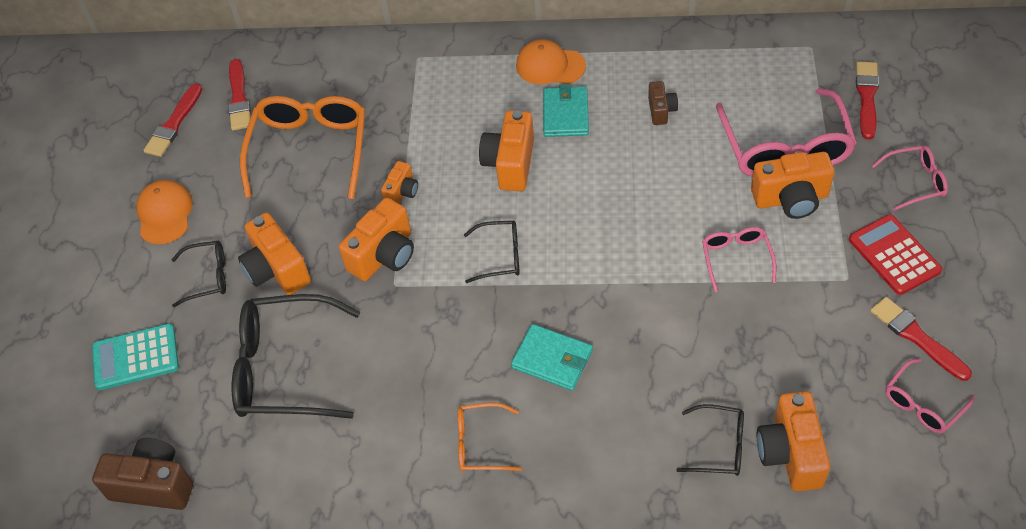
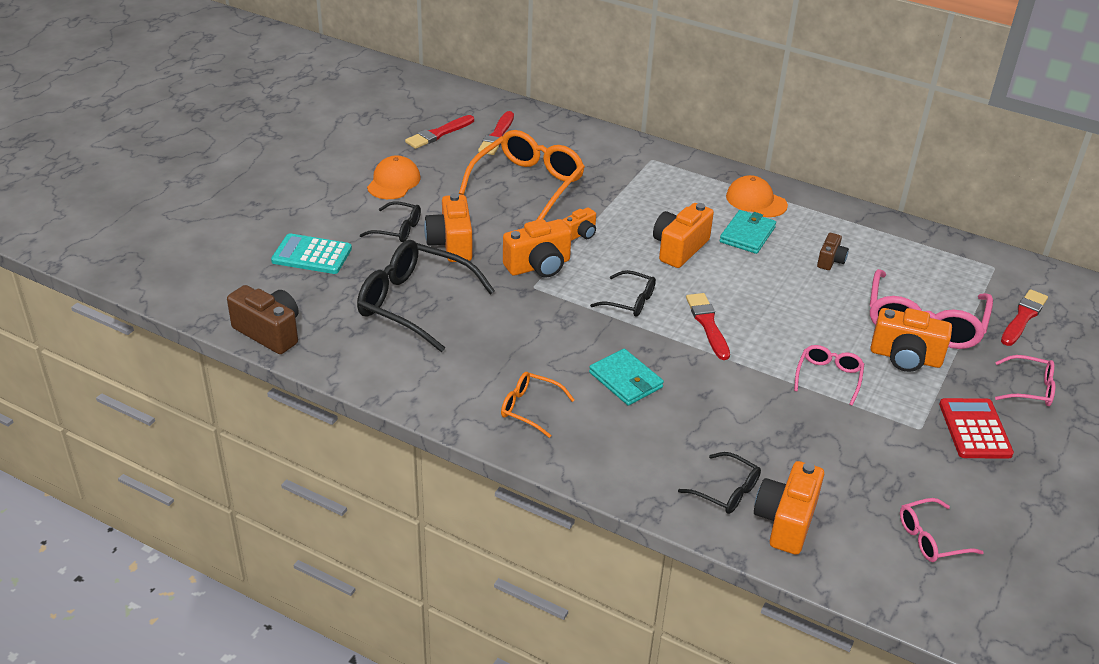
camera: 20 degrees right, 15 degrees down
(917, 337) = (957, 492): red brush -> red brush (708, 324)

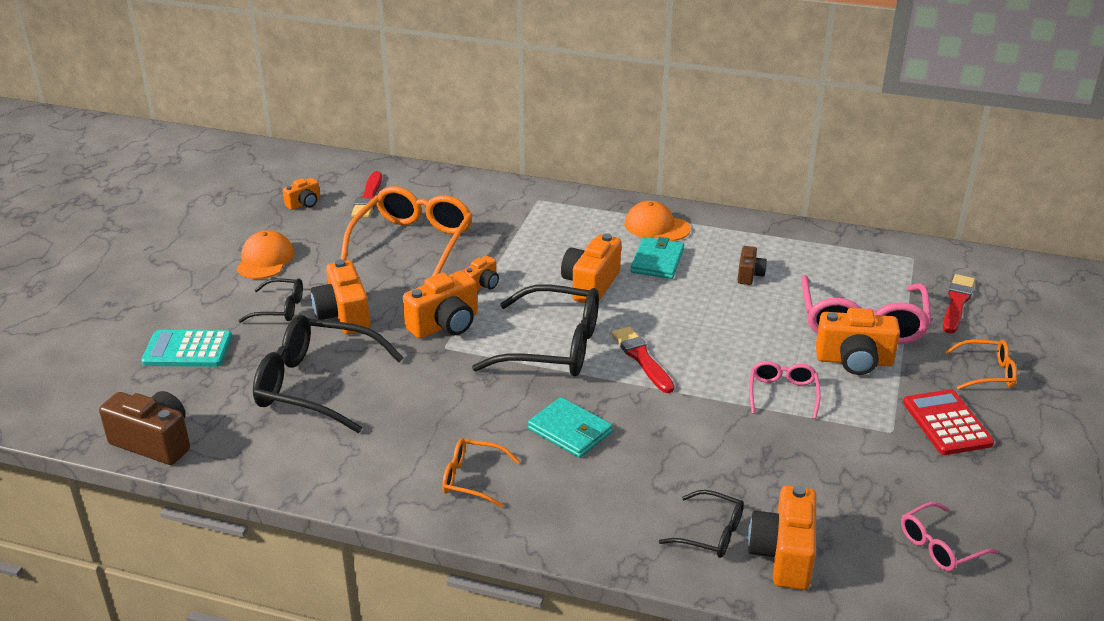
camera: 10 degrees left, 5 degrees down
(438, 134) = (304, 204): red brush -> orange camera
(629, 301) = (552, 347): black glasses -> black glasses, size x1.95
(1029, 388) = (986, 373): pink glasses -> orange glasses

